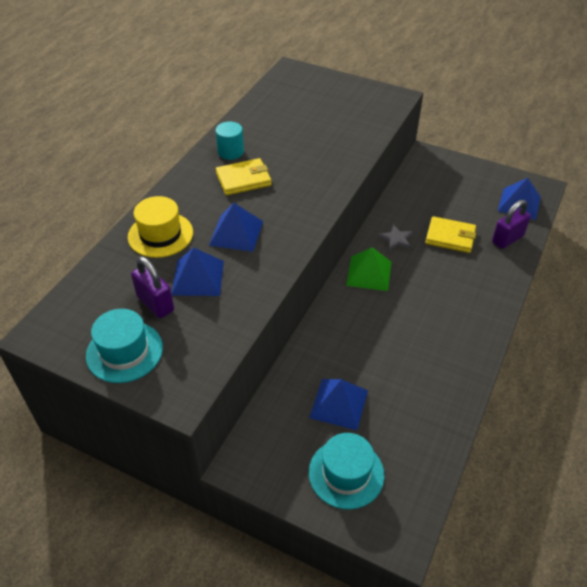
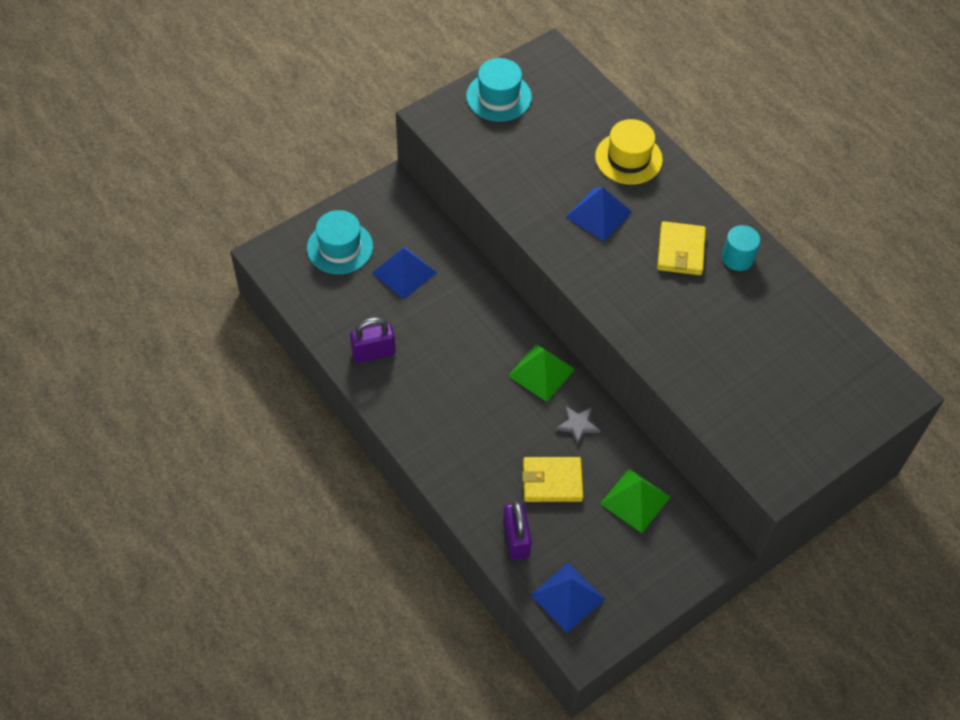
camera: 115 degrees right, 10 degrees up
(155, 303) = (540, 129): purple padlock -> purple padlock (373, 352)
(198, 277) = (554, 166): blue pyramid -> none
(426, 196) = (635, 500): none -> green pyramid
(450, 237) = (552, 481): yellow wallet -> yellow wallet turned 45 degrees clockwise

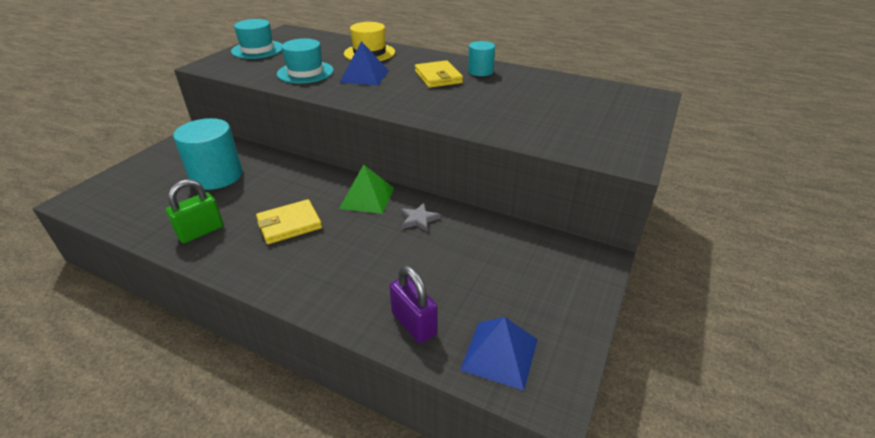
camera: 25 degrees left, 20 degrees down
(340, 247) = (150, 177): turquoise hat -> turquoise hat (305, 72)
(373, 352) = (201, 231): purple padlock -> green padlock
(404, 272) = (216, 176): blue pyramid -> turquoise cylinder
(552, 481) = (421, 264): yellow wallet -> yellow wallet (289, 224)
(635, 500) = (503, 250): green pyramid -> none

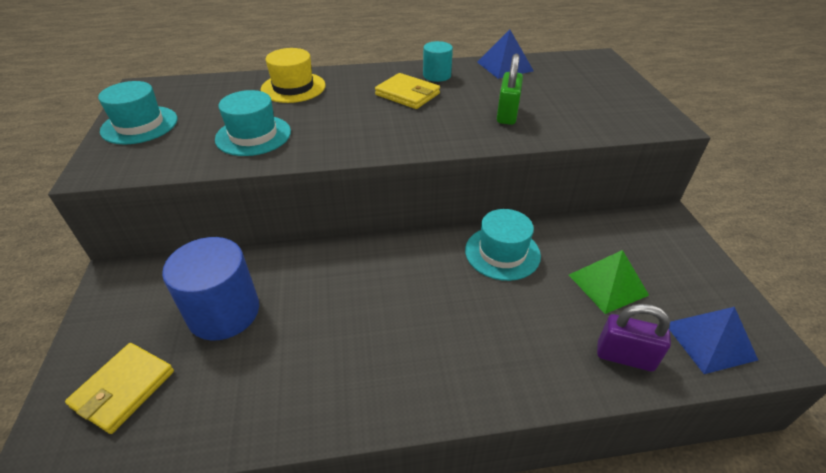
camera: 35 degrees left, 5 degrees up
(201, 231) = (299, 391): green padlock -> green padlock (507, 114)
(216, 176) = (224, 312): turquoise cylinder -> blue cylinder
(289, 224) = (389, 324): yellow wallet -> yellow wallet (124, 389)
(364, 76) = (330, 117): blue pyramid -> blue pyramid (505, 66)
(367, 198) = (429, 254): green pyramid -> green pyramid (607, 284)
(418, 219) = (502, 253): grey star -> turquoise hat

